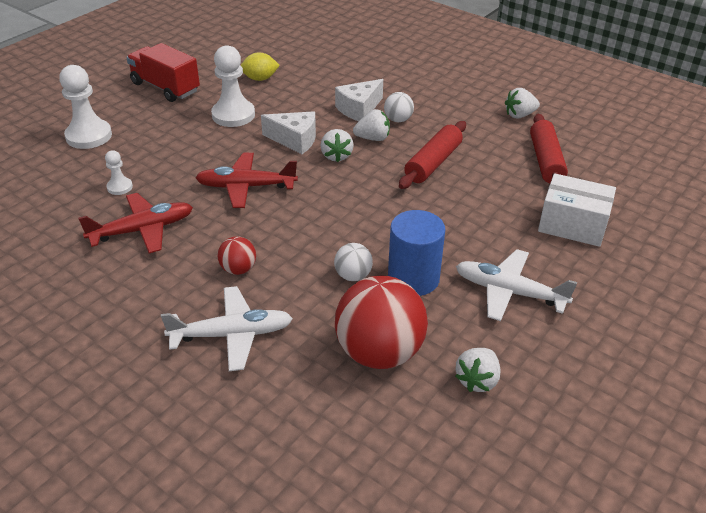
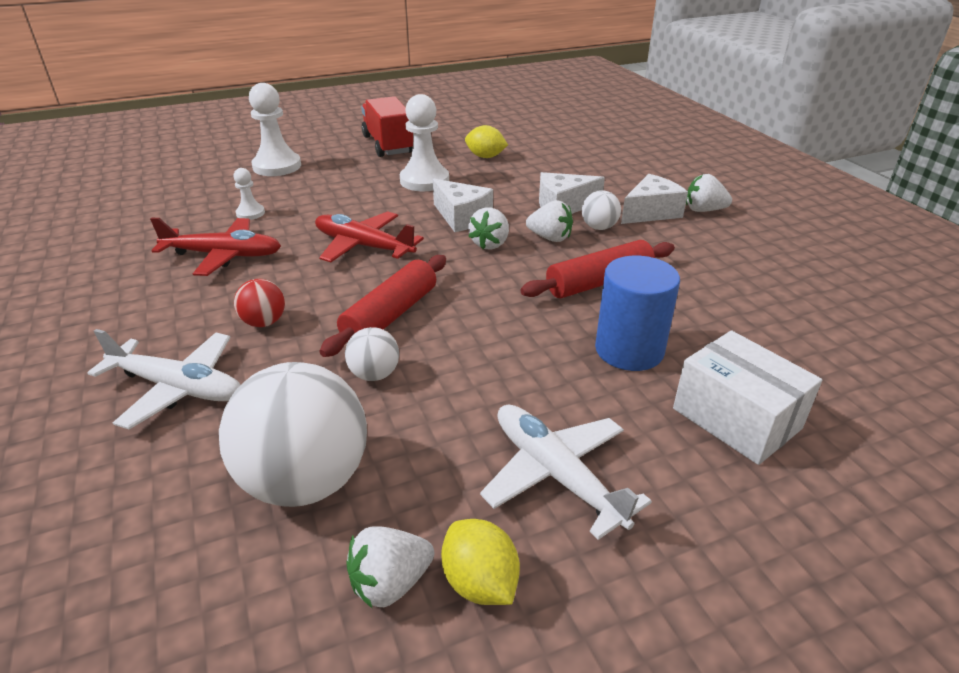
camera: 30 degrees right, 5 degrees down
(379, 352) = (306, 481): red ball -> white ball
(413, 278) = (442, 405): blue cylinder -> blue cylinder (629, 350)
(422, 97) = (651, 212): none -> white cheese
(519, 115) = (768, 261): white strawberry -> white strawberry (703, 210)
(519, 360) = (480, 582): none -> yellow lemon
(545, 161) = (762, 323): red rolling pin -> red rolling pin (390, 315)

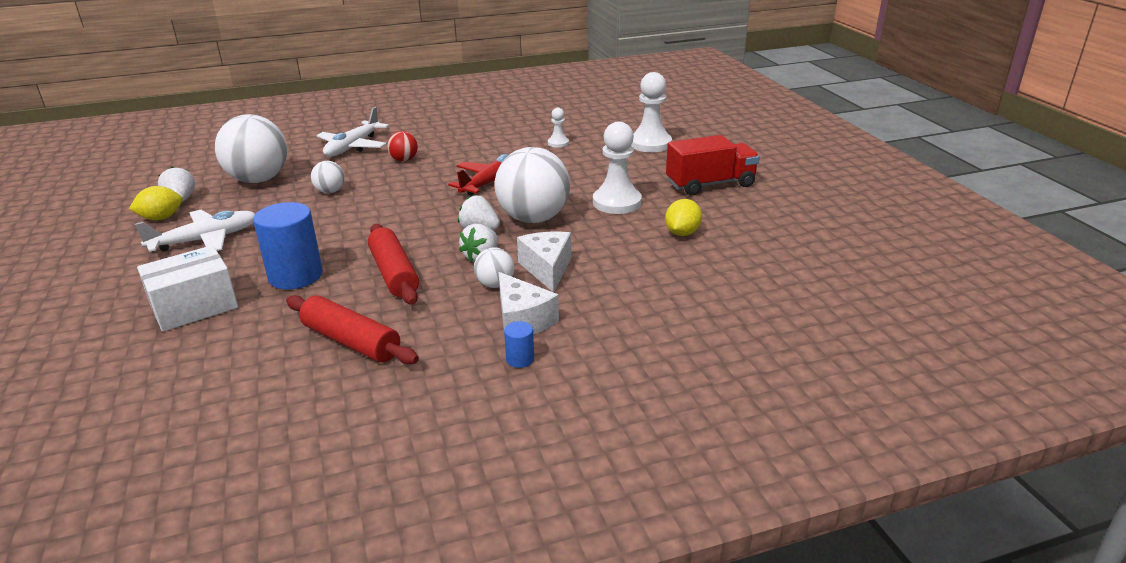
camera: 95 degrees right, 5 degrees down
(223, 255) = (494, 142): red plane -> none
(390, 315) = (391, 194): red rolling pin -> red rolling pin (351, 341)
(461, 217) = (533, 218): white cheese -> white ball
(703, 210) = (520, 359): white strawberry -> blue cylinder

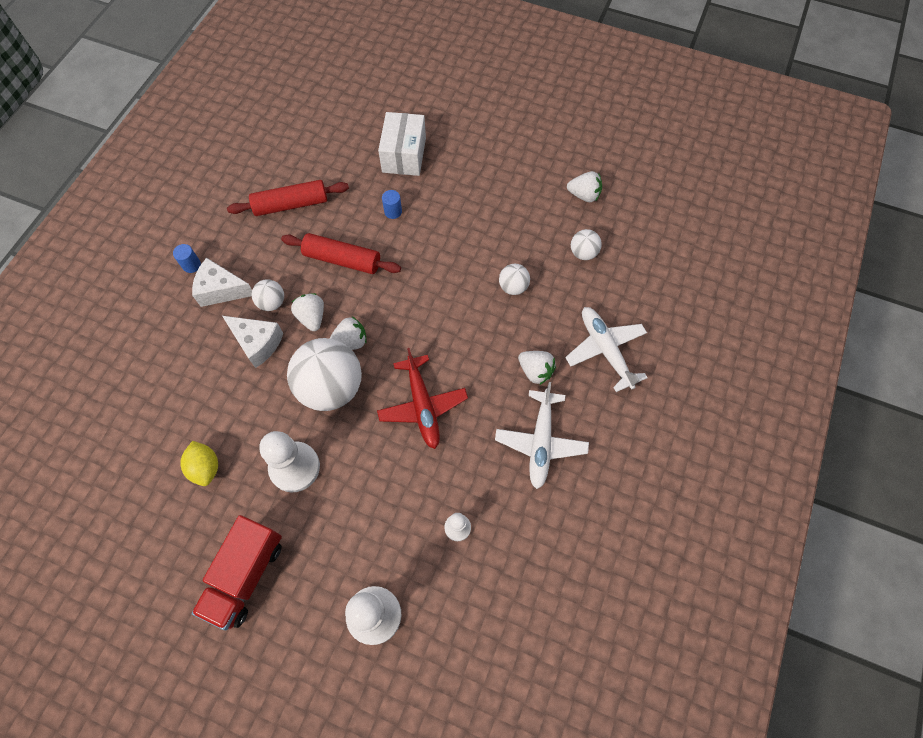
camera: 130 degrees right, 35 degrees up
(161, 218) = (557, 175): yellow lemon -> none
(205, 240) = (495, 186): white plane -> white plane (541, 442)
(258, 180) = (583, 253): white ball -> white ball, size x0.47
(295, 276) = (393, 211): blue cylinder -> blue cylinder, size x0.45
(404, 160) = (535, 371): red ball -> white strawberry

